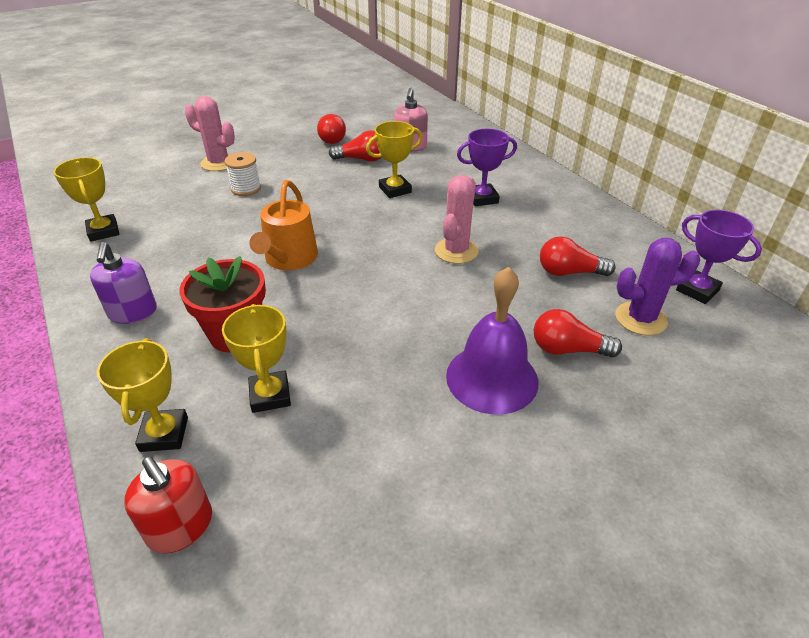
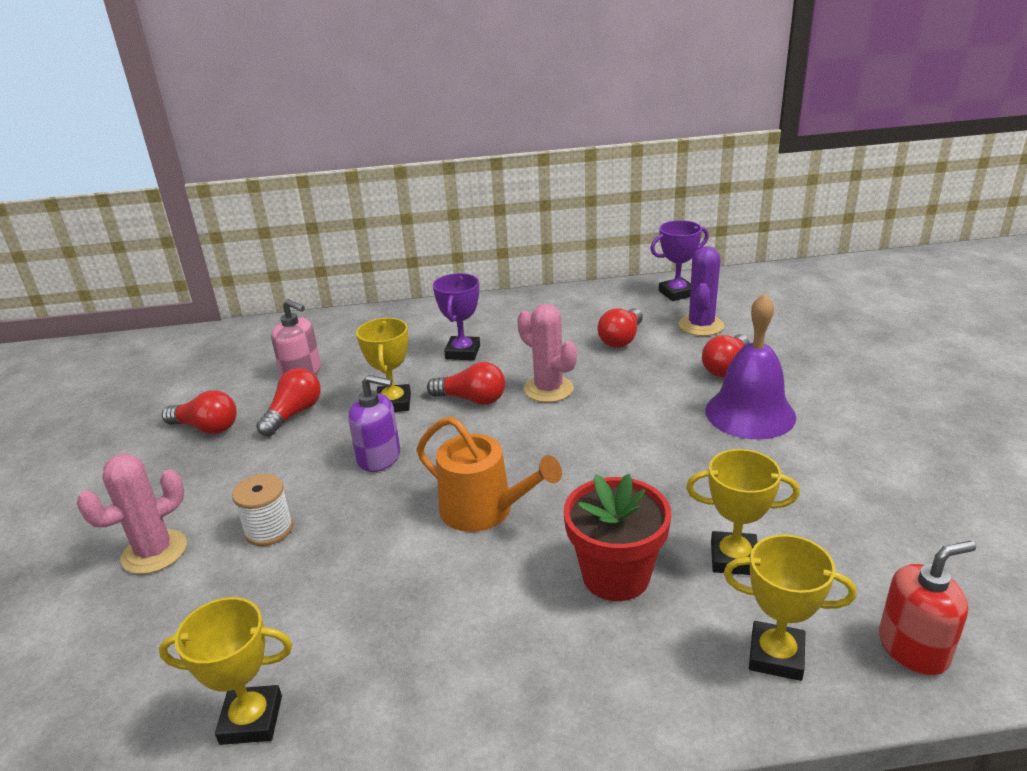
camera: 65 degrees left, 10 degrees down
(133, 312) = (518, 681): purple soap dispenser -> purple soap dispenser (379, 457)
(419, 219) = (472, 399): none -> red light bulb

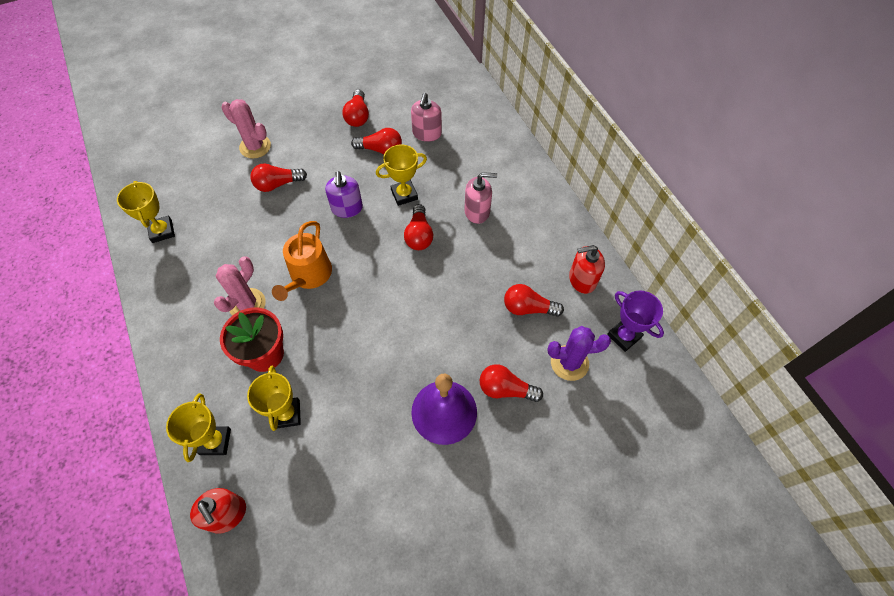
camera: 70 degrees right, 30 degrees up
(269, 530) = (277, 184): white spool -> red light bulb
(462, 352) = (477, 211): purple trophy -> pink soap dispenser
(548, 389) = (443, 276): pink cactus -> pink cactus (247, 304)
(598, 304) = (582, 280): none -> red soap dispenser

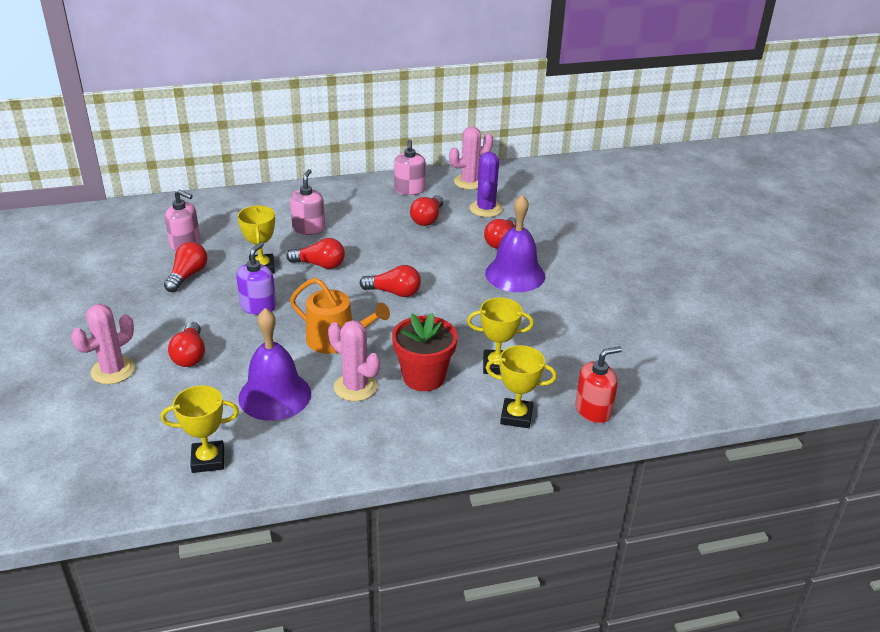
camera: 80 degrees left, 25 degrees down
(233, 251) = (275, 395): none -> purple bell
(347, 208) = (258, 306): purple soap dispenser -> purple soap dispenser turned 75 degrees counterclockwise
(357, 116) = (123, 286): red light bulb -> red light bulb (394, 292)
(582, 280) = (409, 190): red soap dispenser -> pink soap dispenser
(624, 336) = (469, 182): purple trophy -> pink cactus

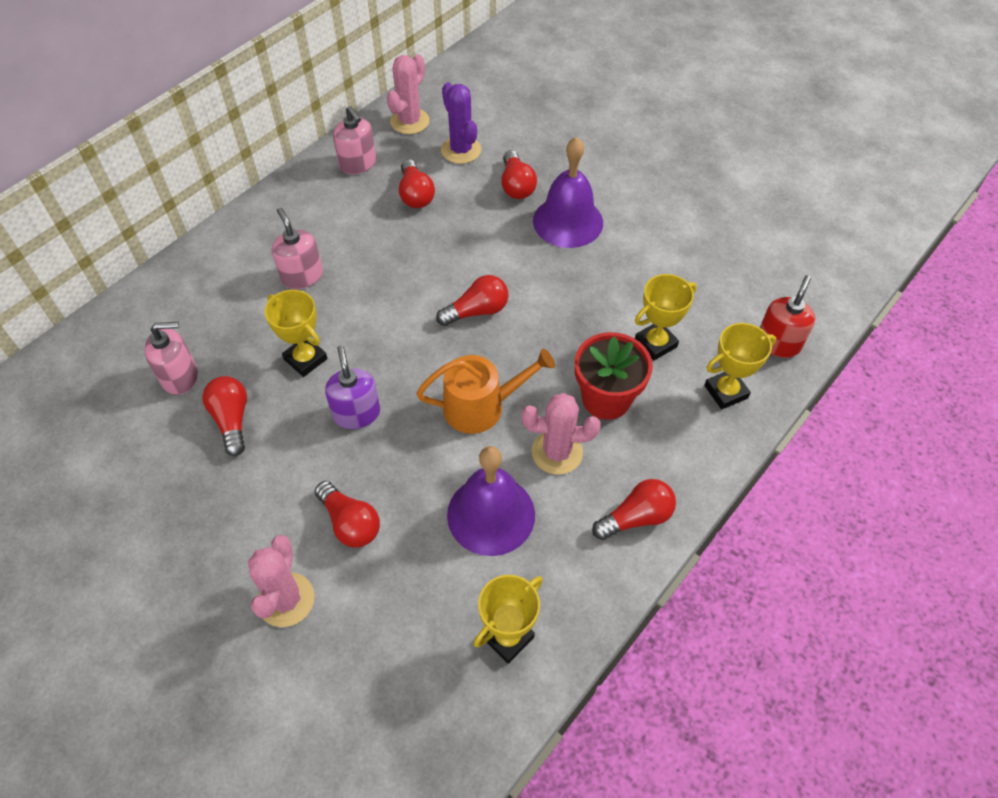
camera: 35 degrees left, 20 degrees up
(320, 265) = (365, 319): red light bulb -> red light bulb (636, 517)

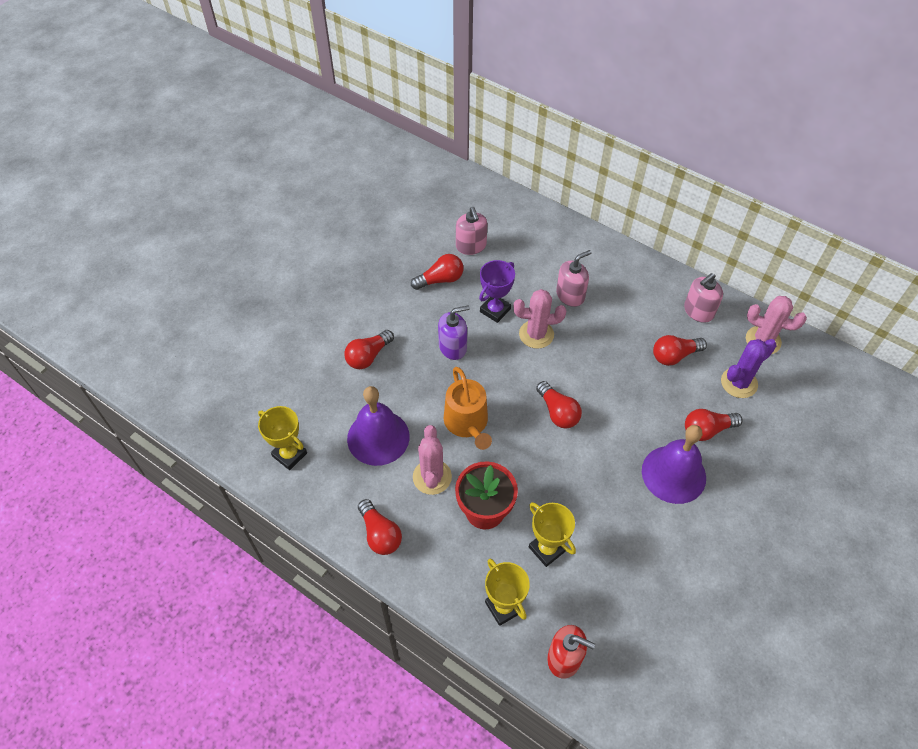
camera: 85 degrees right, 0 degrees up
(286, 600) = (315, 331): pink cactus -> pink cactus (536, 334)
(305, 359) = (495, 310): yellow trophy -> purple trophy

